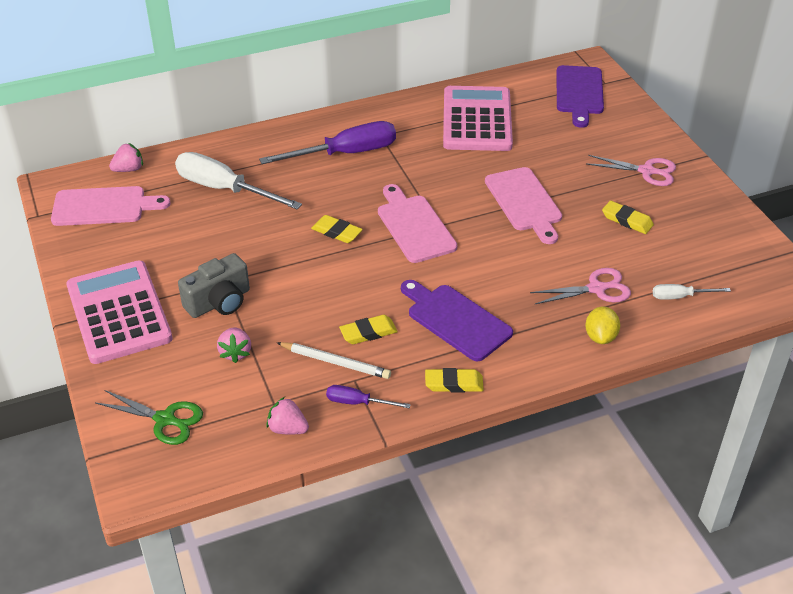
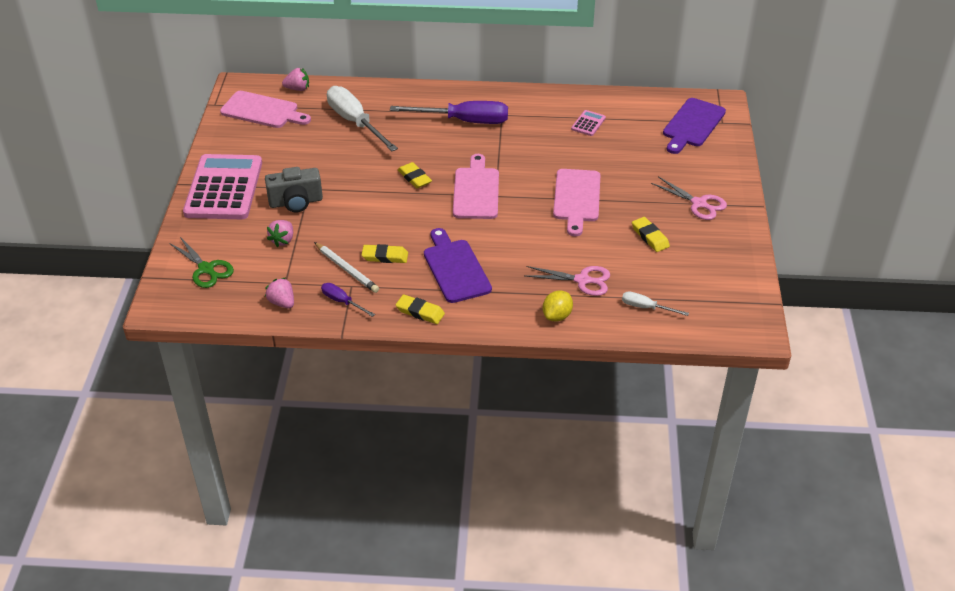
camera: 25 degrees right, 0 degrees up
(477, 120) = (588, 123): pink calculator -> pink calculator, size x0.40

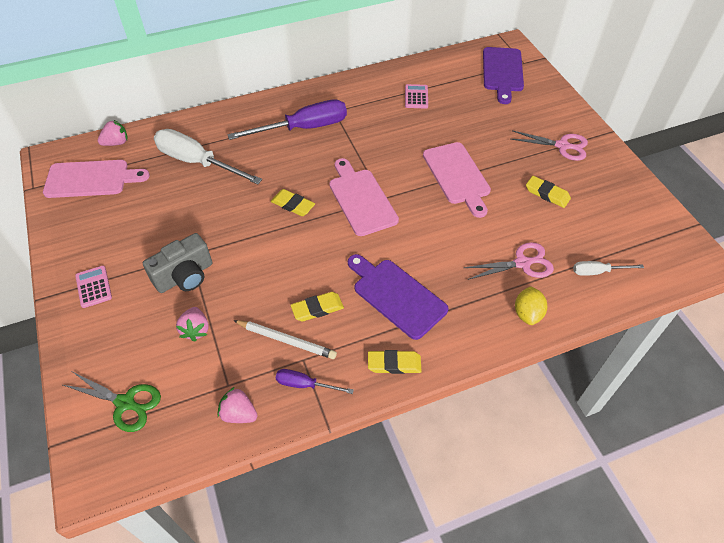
camera: 25 degrees left, 10 degrees up
(224, 188) = (93, 287): pink calculator -> pink calculator, size x0.40

